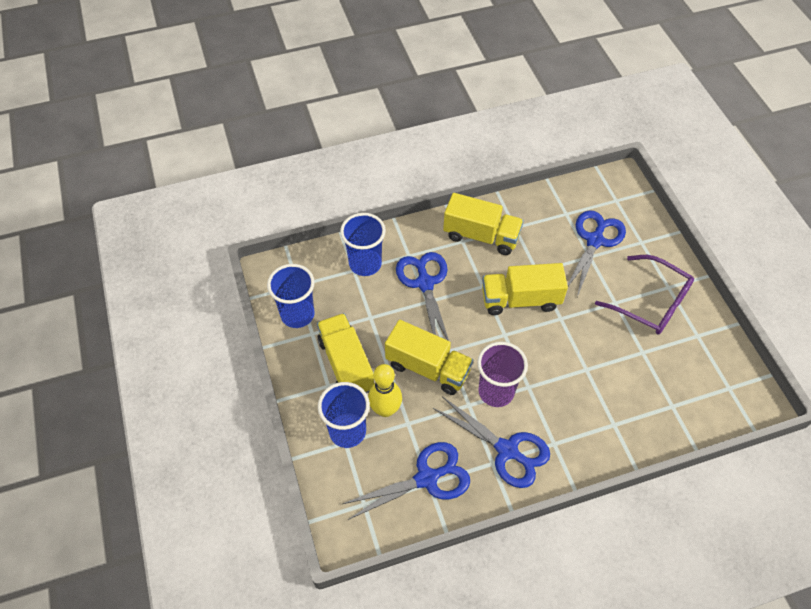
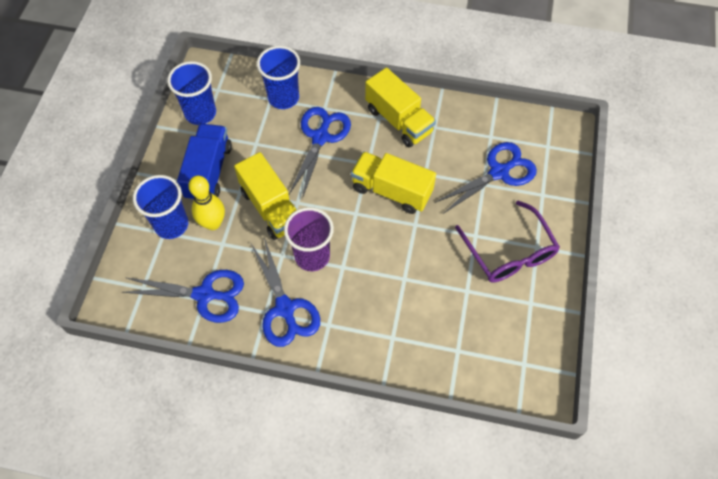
camera: 30 degrees right, 5 degrees up
(346, 364) = (209, 172): yellow truck -> blue truck

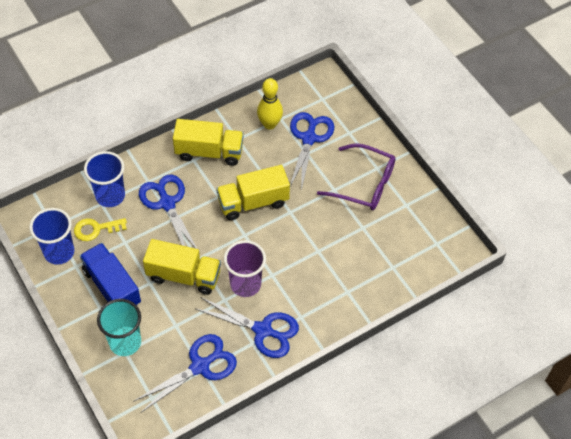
camera: 45 degrees left, 5 degrees down
(171, 225) = (125, 342): blue cup -> turquoise cup
(213, 223) = (154, 318): yellow bowling pin -> yellow bowling pin (269, 124)
(245, 116) = (96, 229): none -> yellow key

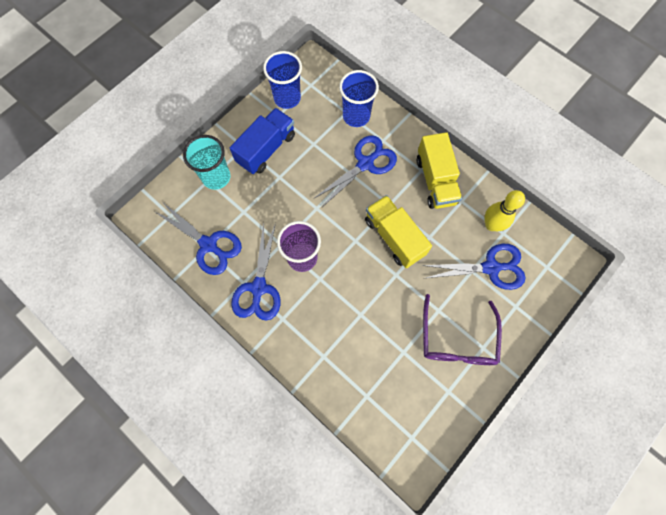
camera: 75 degrees right, 15 degrees up
(96, 229) = (318, 117): yellow key -> none
(184, 276) = (295, 202): yellow truck -> none

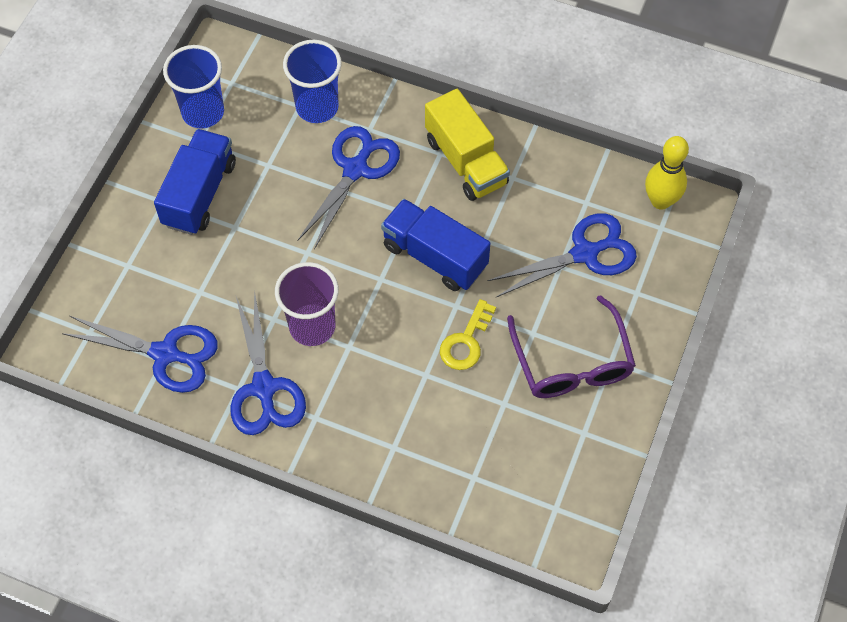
camera: 20 degrees left, 10 degrees down
(216, 177) = (139, 257): turquoise cup -> none
(394, 237) = (434, 256): yellow truck -> blue truck
(394, 301) = (466, 342): none -> yellow key
(491, 225) = (566, 196): yellow bowling pin -> yellow bowling pin (660, 201)

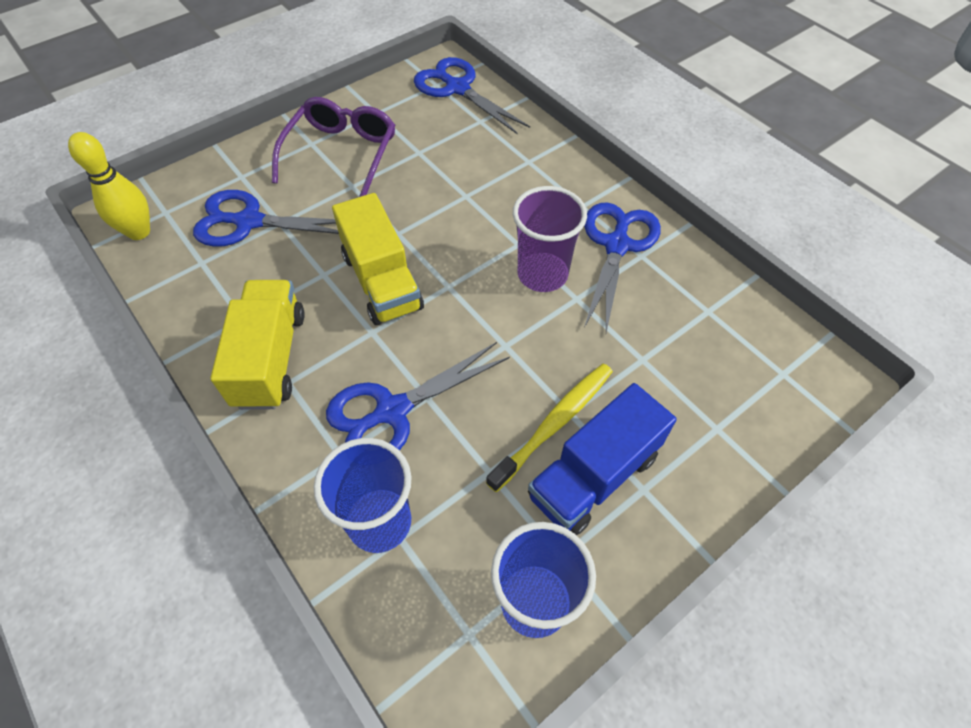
camera: 150 degrees left, 5 degrees down
(165, 354) = (704, 315): blue scissors -> blue scissors (457, 88)
(241, 214) = (554, 424): none -> yellow toothbrush
(434, 256) = (382, 281): blue truck -> yellow truck
(466, 342) = (412, 203): yellow key -> none

